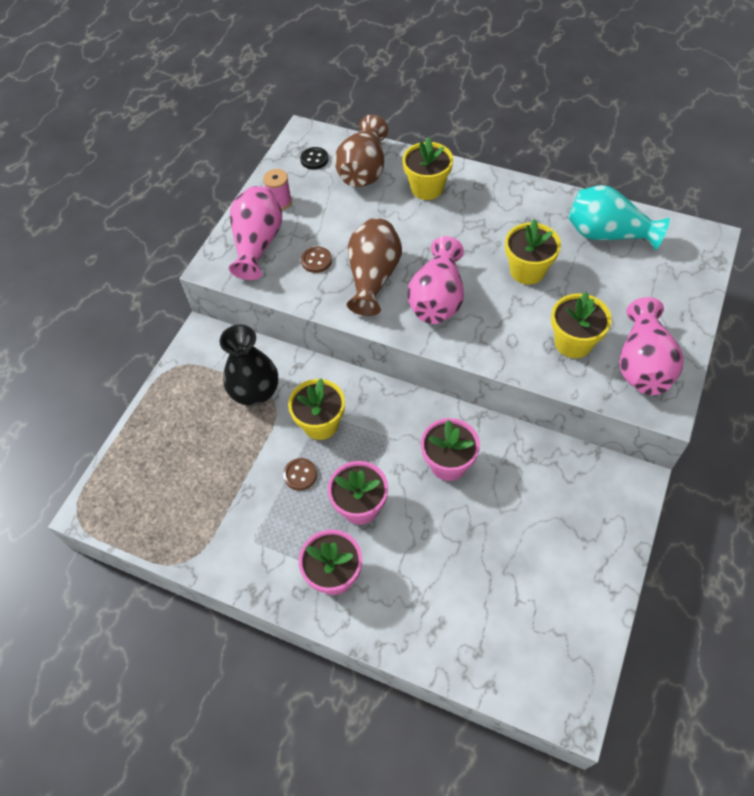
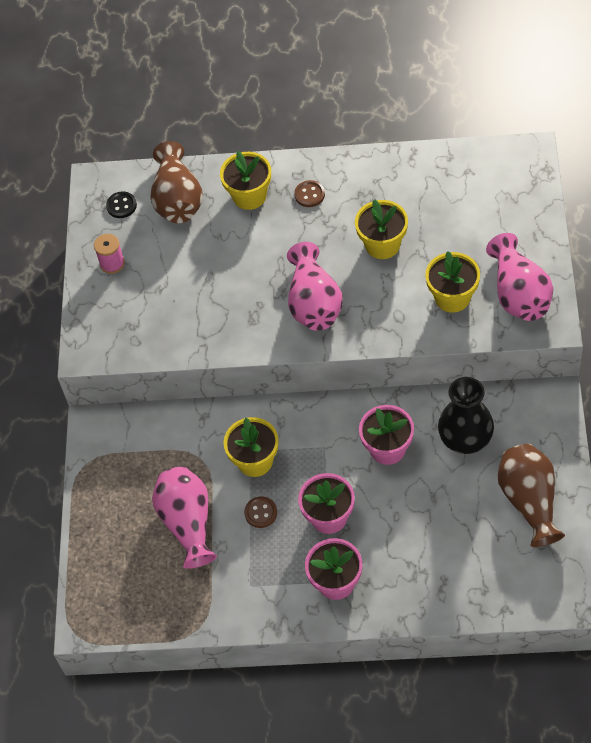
camera: 20 degrees left, 0 degrees up
(255, 392) = (177, 457): black vase -> black vase (465, 439)
(257, 244) = (115, 315): pink vase -> pink vase (188, 523)
(316, 260) = (181, 309): brown button -> brown button (309, 195)
(373, 277) = (244, 305): brown vase -> brown vase (529, 501)
(607, 234) = (439, 181): turquoise vase -> none

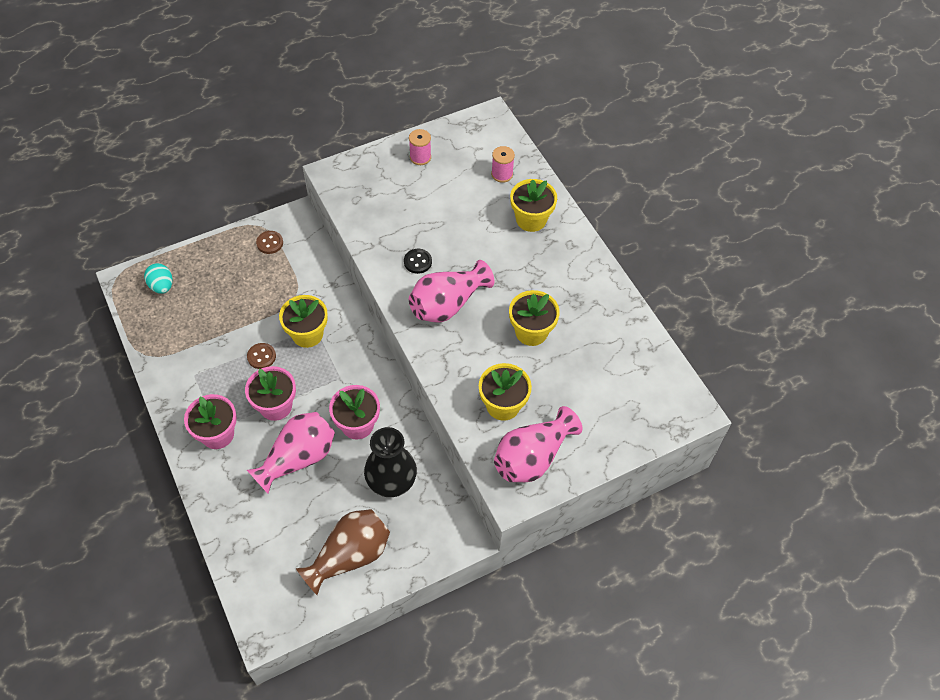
camera: 55 degrees right, 0 degrees up
(113, 588) = (162, 286): none -> turquoise egg
(121, 206) = (477, 141): black button -> black button (417, 262)
(178, 199) = (502, 174): brown vase -> pink spool
(188, 523) = (234, 311): pink vase -> pink vase (298, 458)
(309, 195) = (555, 260): brown button -> brown button (270, 243)

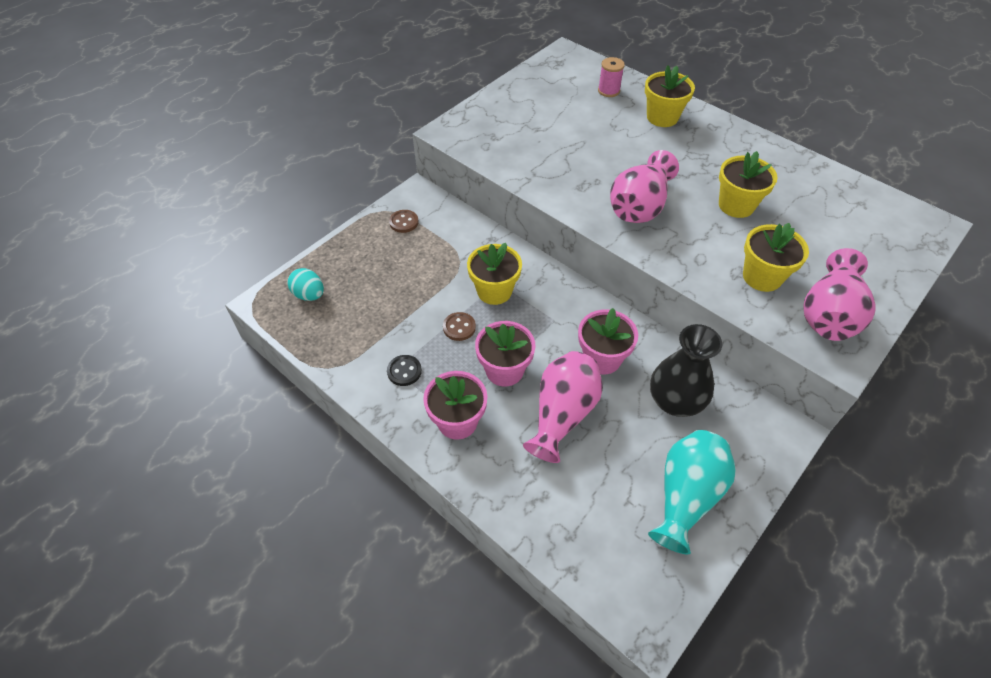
camera: 20 degrees left, 5 degrees down
(350, 556) = (686, 496): brown vase -> turquoise vase
(417, 262) = (583, 179): black button -> black button (404, 371)
(420, 157) = (523, 97): pink spool -> none

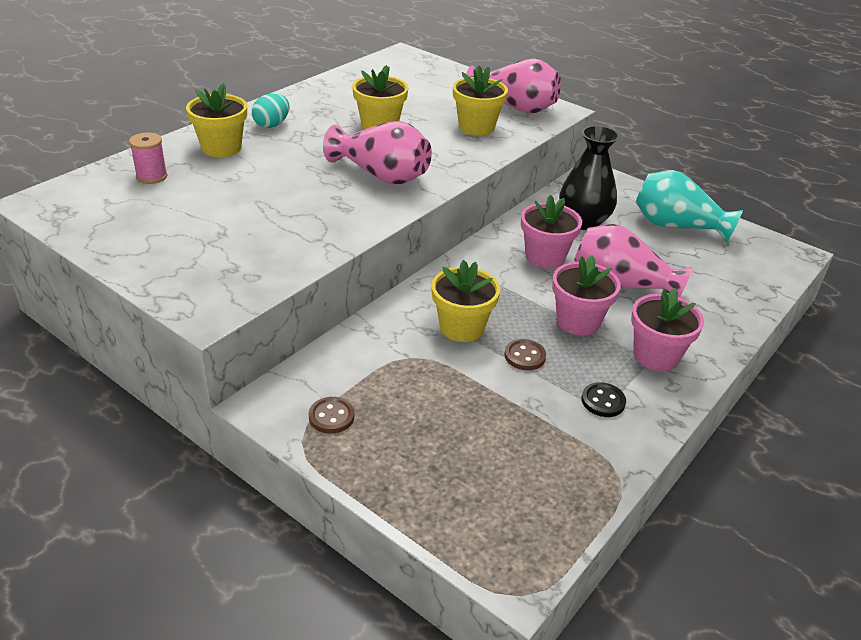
camera: 95 degrees left, 15 degrees down
(309, 295) = (492, 516): turquoise egg -> turquoise egg (272, 125)

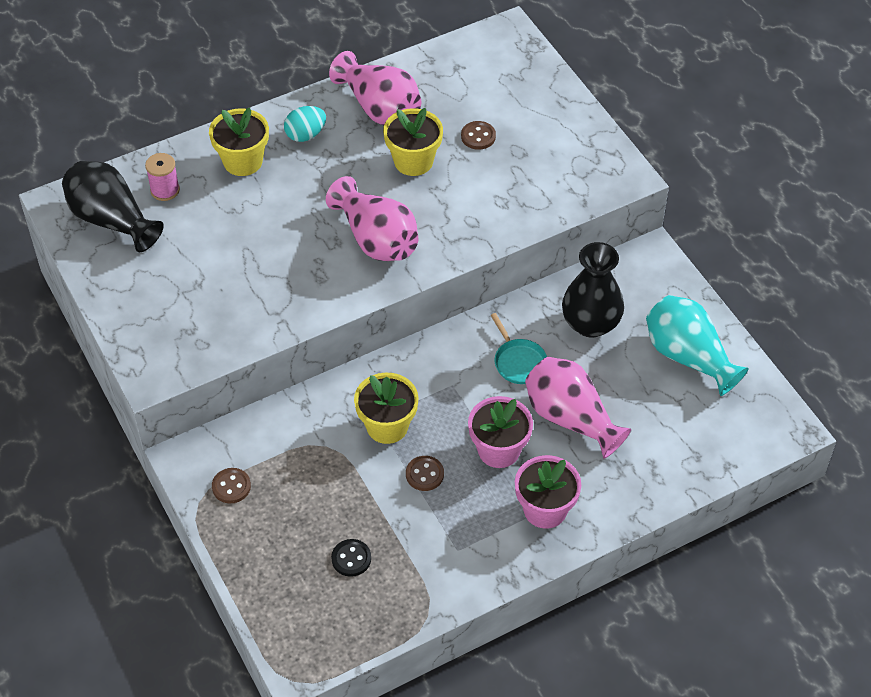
camera: 25 degrees right, 15 degrees up
(103, 205) = (111, 220): none -> black vase
(423, 106) = (478, 136): none -> brown button
(476, 127) = (515, 186): yellow flower pot -> none
(514, 107) = (578, 160): pink vase -> pink vase (379, 108)
(545, 257) = (518, 362): pink flower pot -> turquoise pan
(603, 401) = (463, 541): black button -> black button (351, 559)

